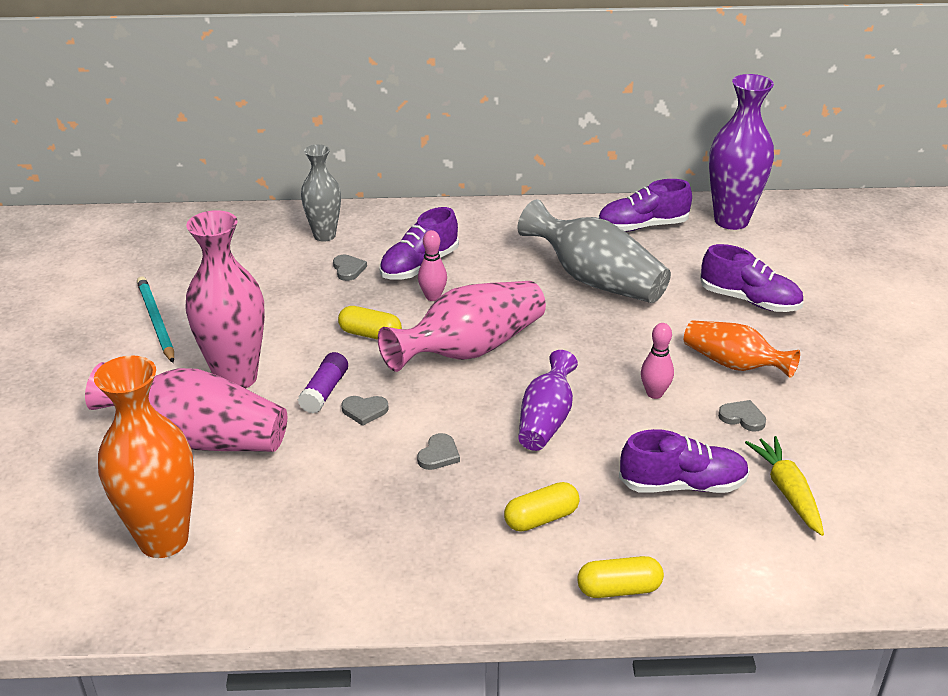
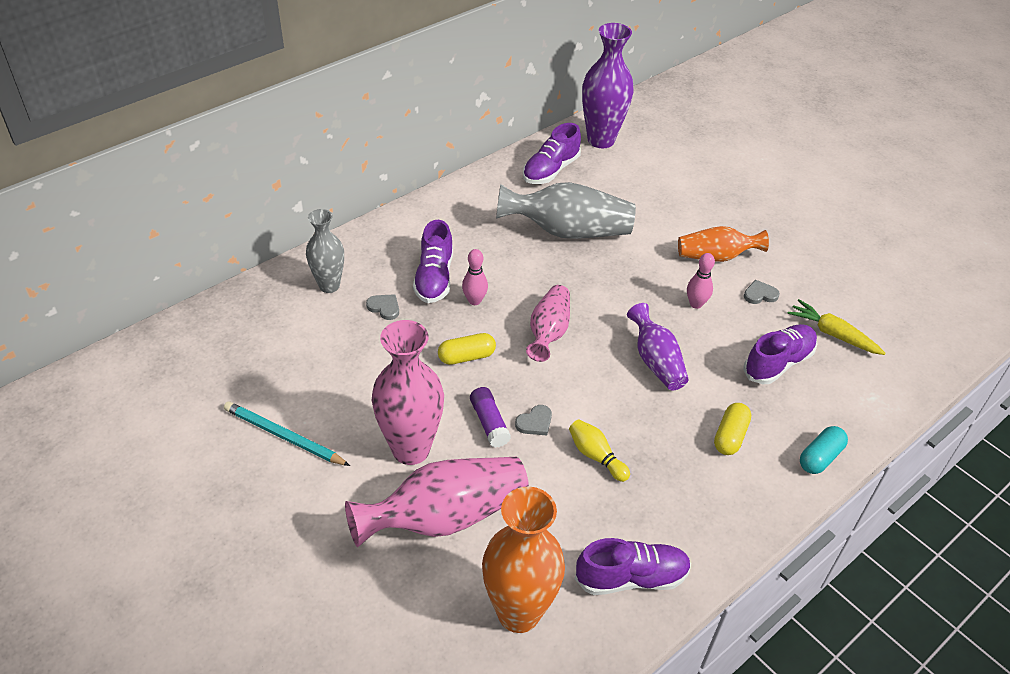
camera: 40 degrees left, 10 degrees up
(385, 464) = (596, 456): none -> yellow bowling pin
(439, 454) = (621, 427): grey heart -> none
(469, 349) = (548, 332): pink vase -> pink vase, size x0.63
(619, 589) = (820, 457): yellow capsule -> turquoise capsule
(749, 300) = (676, 201): purple shoe -> purple shoe (631, 577)

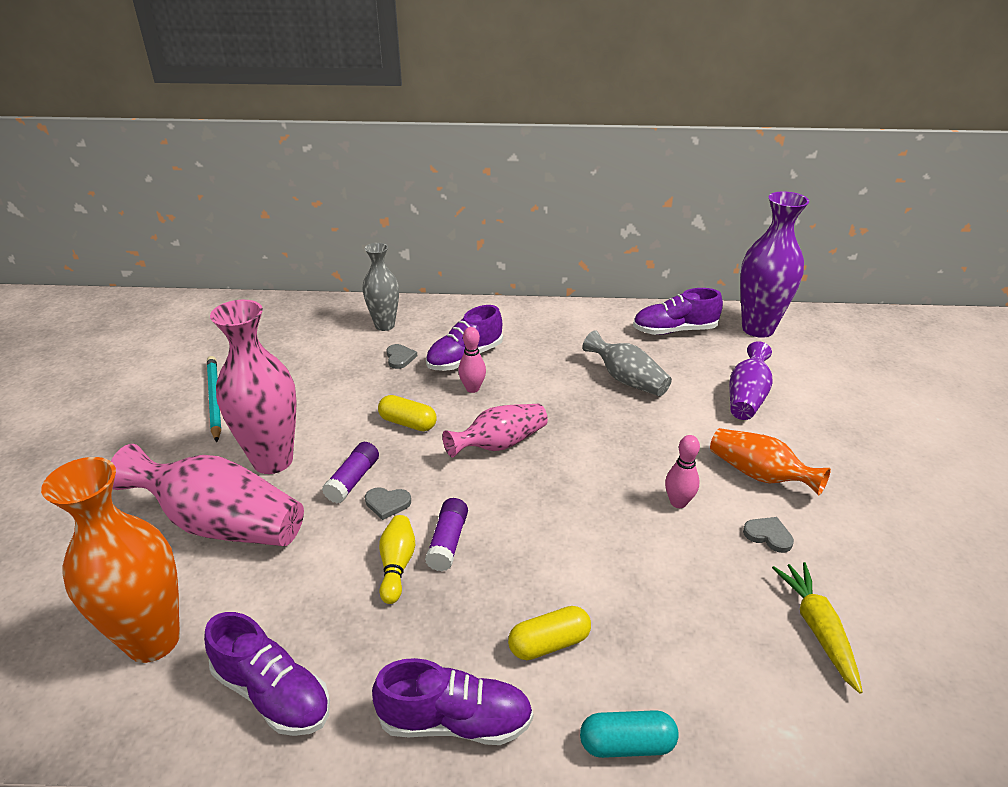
camera: 45 degrees right, 10 degrees down
(568, 231) = (627, 380): grey vase -> grey vase, size x0.63
(605, 420) = (448, 542): none -> purple glue stick
(656, 361) = (566, 525): purple vase -> purple vase (746, 397)
(778, 363) = (703, 612): purple shoe -> purple shoe (455, 721)

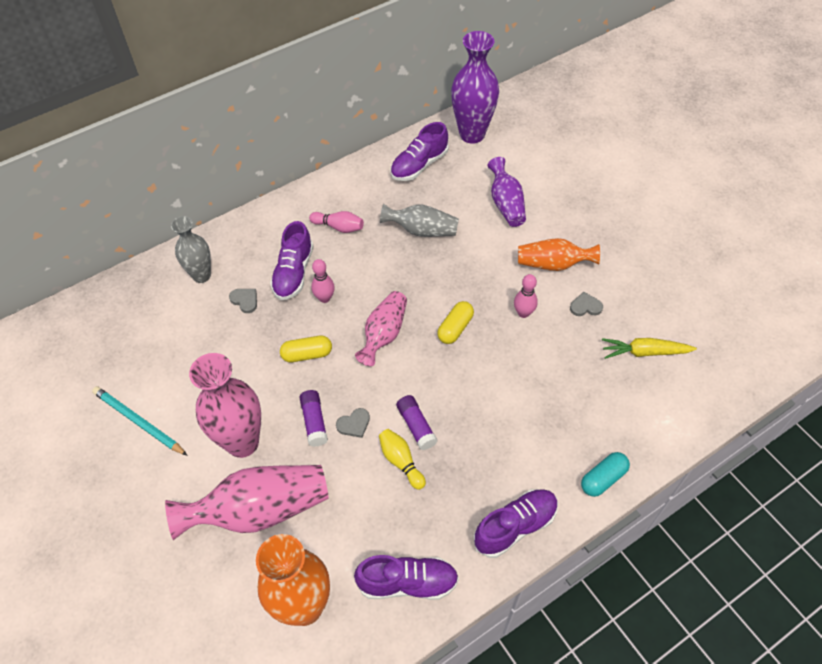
camera: 35 degrees left, 20 degrees up
(544, 343) = (339, 227): none -> pink bowling pin
(549, 643) = (525, 451): yellow capsule -> yellow capsule (455, 328)
(817, 628) = (644, 352): yellow carrot -> yellow carrot turned 45 degrees counterclockwise

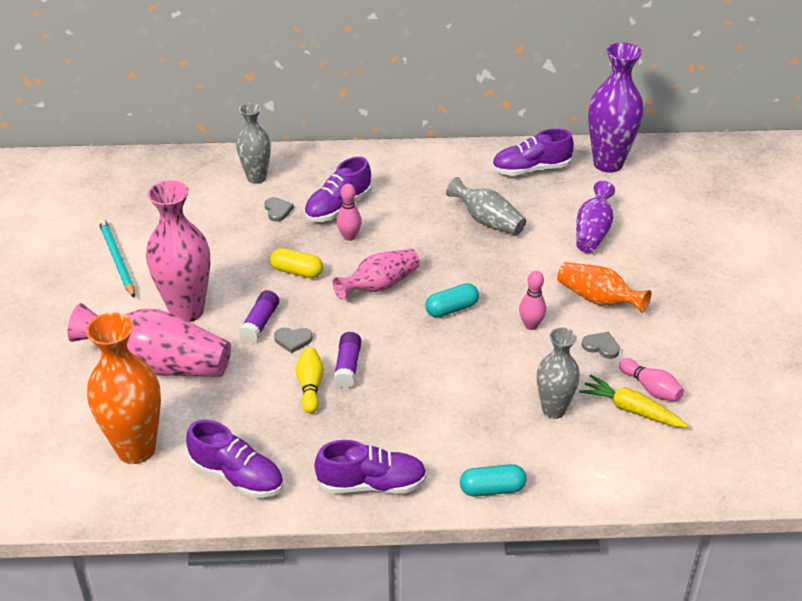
camera: 30 degrees right, 15 degrees down
(339, 227) = (410, 189): pink bowling pin -> pink bowling pin (651, 388)
(455, 328) = (451, 309): yellow capsule -> turquoise capsule
(594, 382) = (553, 410): none -> grey vase

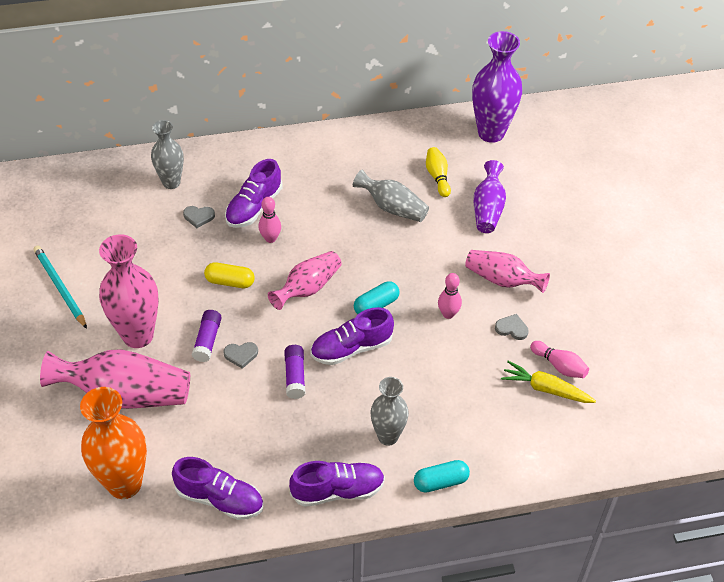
camera: 10 degrees left, 10 degrees up
(277, 210) = (198, 217): grey heart -> grey heart turned 120 degrees clockwise
(310, 386) = (266, 400): yellow bowling pin -> yellow bowling pin (437, 177)
(531, 169) = (422, 146): purple shoe -> purple shoe (351, 348)
(553, 410) = (480, 397): grey vase -> grey vase (388, 436)
(598, 299) = (502, 280): orange vase -> pink vase

